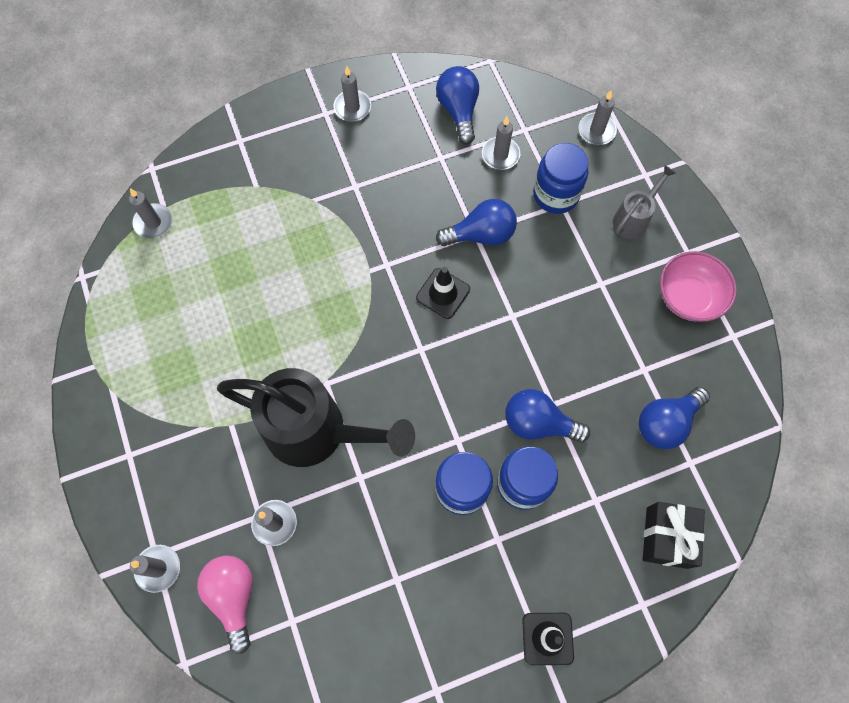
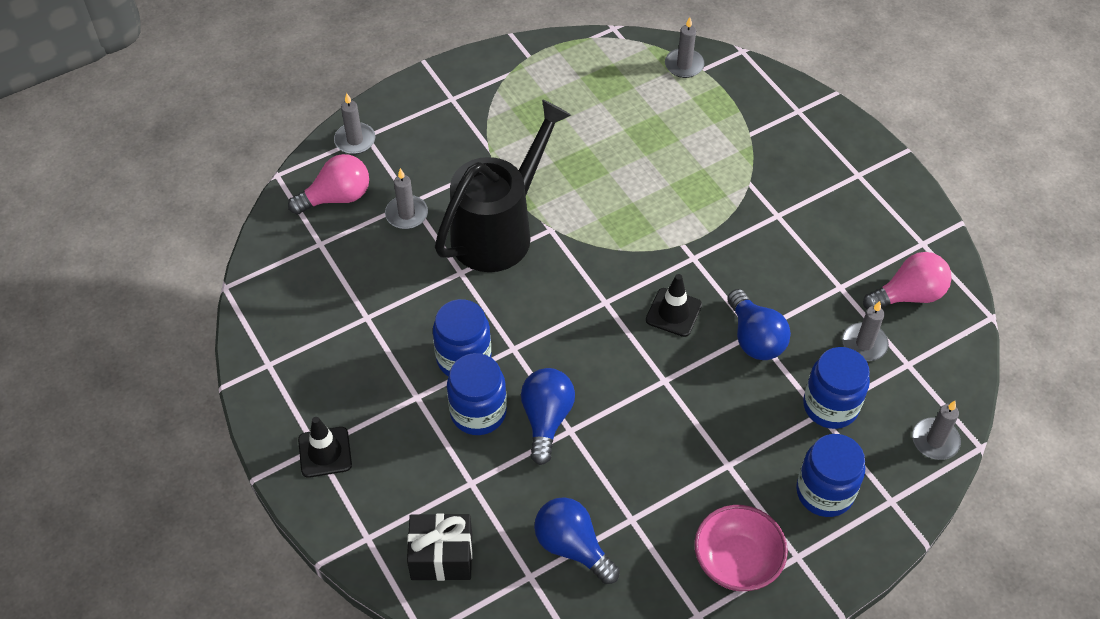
camera: 80 degrees right, 15 degrees down
(317, 432) = (499, 230): black watering can -> black watering can turned 150 degrees counterclockwise
(352, 107) = (874, 197): grey candle -> none
(458, 111) = (908, 295): blue light bulb -> pink light bulb
(633, 219) = (824, 492): grey watering can -> blue jar

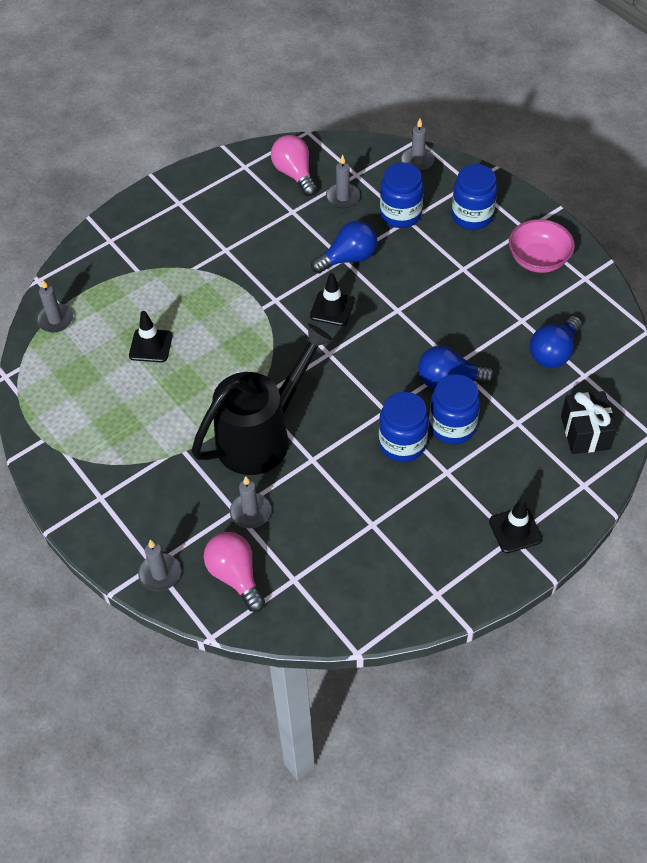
camera: 95 degrees left, 0 degrees up
(499, 230) = (262, 436): black watering can -> black watering can turned 105 degrees clockwise
(638, 142) = (151, 346): none -> black traffic cone

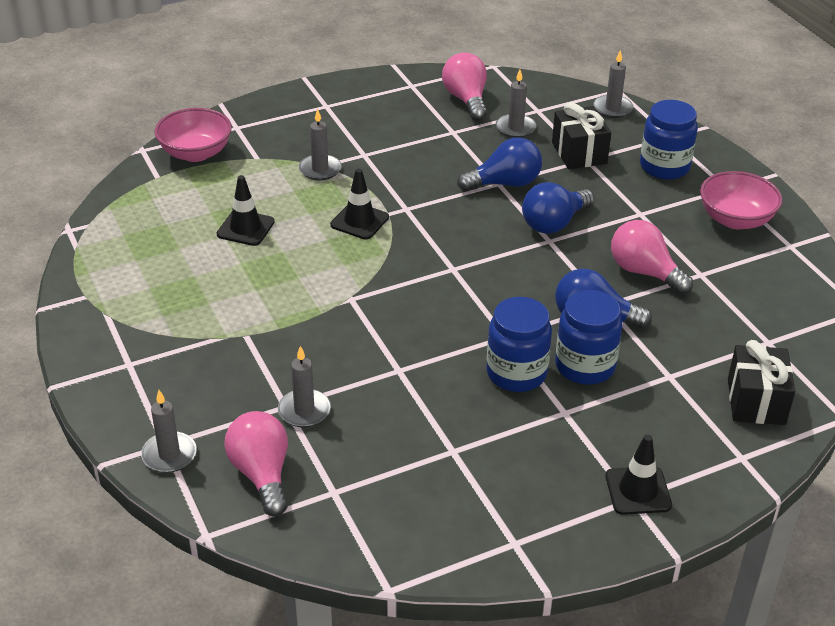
camera: 10 degrees right, 15 degrees down
(55, 320) = (147, 187): grey candle -> grey candle (320, 169)
(84, 275) = (196, 153): none -> pink bowl
(262, 436) = (345, 336): black watering can -> none
(332, 308) = (471, 227): black traffic cone -> black traffic cone (359, 221)
(400, 214) = (579, 153): blue jar -> black gift
(478, 327) = (644, 272): none -> pink light bulb
(553, 352) = (733, 312): blue light bulb -> blue light bulb (554, 223)

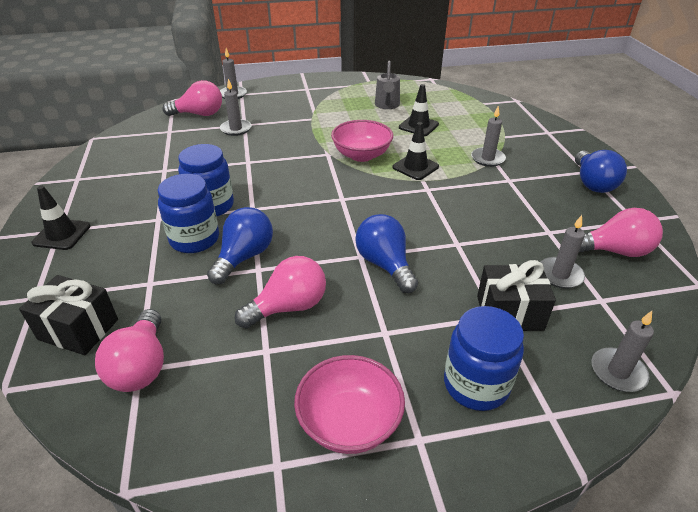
camera: 105 degrees right, 0 degrees up
(182, 264) = (387, 105): none -> grey watering can
(196, 153) = (512, 116): pink bowl -> pink bowl (361, 155)
(505, 183) = (456, 247): blue light bulb -> blue light bulb (592, 183)
(764, 341) = (141, 366): none -> pink light bulb

